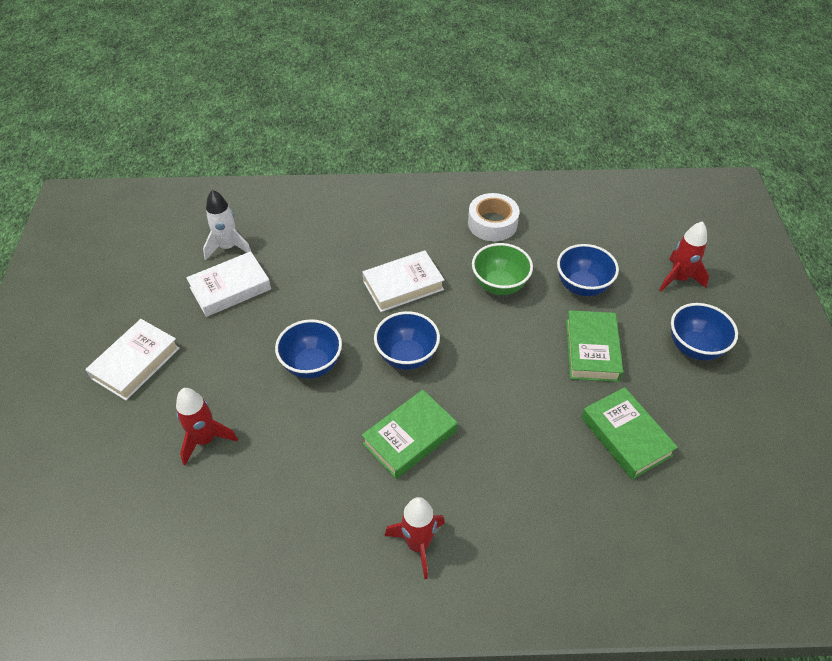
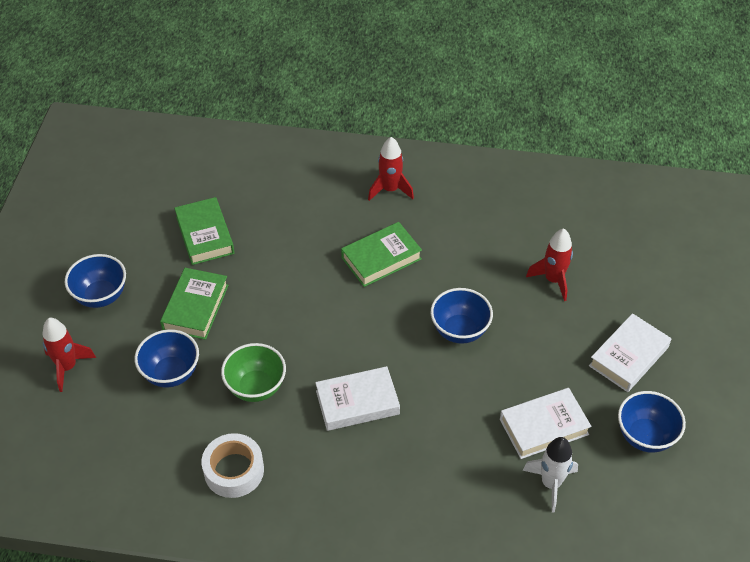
camera: 170 degrees left, 0 degrees up
(407, 356) = (369, 326): blue bowl -> blue bowl (645, 436)

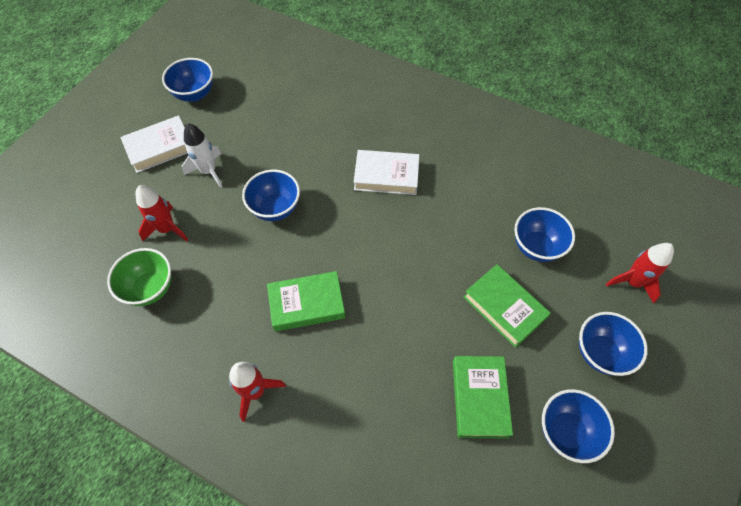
camera: 160 degrees left, 10 degrees up
(129, 233) = (566, 431): none -> blue bowl
(195, 307) = (504, 307): green book -> green book turned 75 degrees counterclockwise
(234, 470) = (496, 155): white tape -> none
(256, 387) = (464, 212): green bowl -> green bowl (150, 288)
(544, 427) = (258, 119): white book -> none
(551, 483) = (278, 85): white rocket -> white rocket (208, 171)

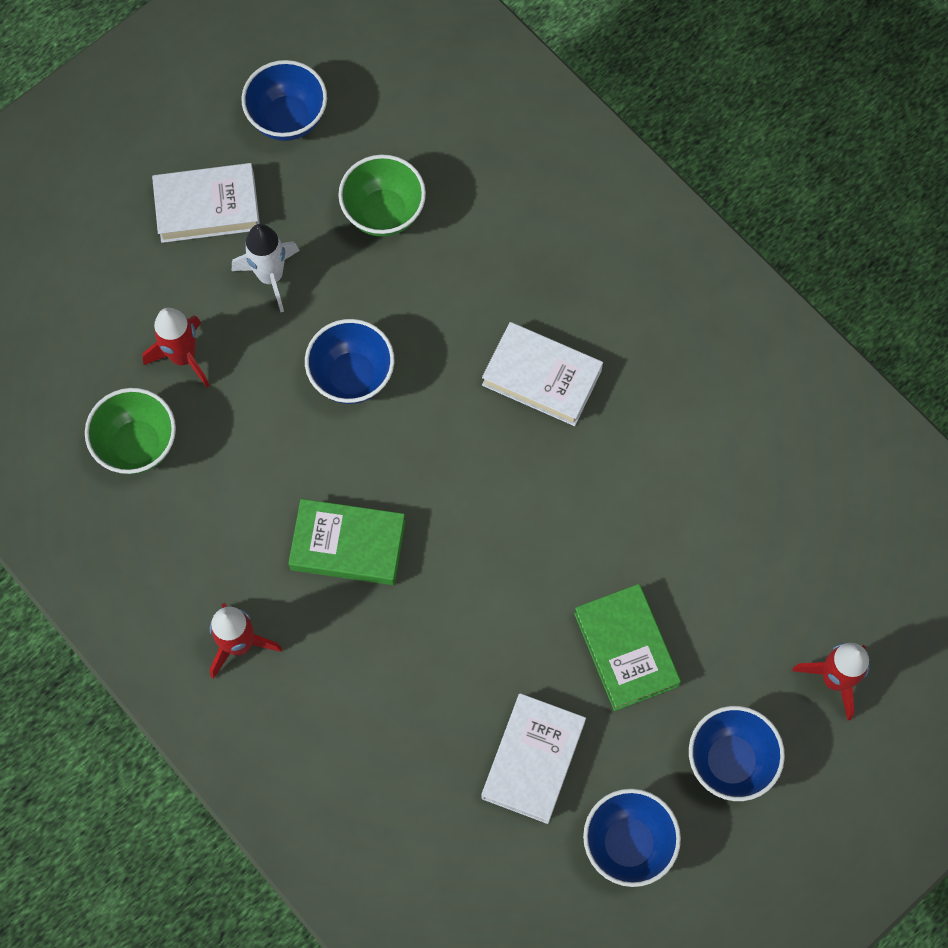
camera: 20 degrees right, 10 degrees up
(264, 122) = (384, 213): none -> green bowl
(479, 398) = (533, 760): green book -> white book
(536, 247) = (719, 575): blue bowl -> none

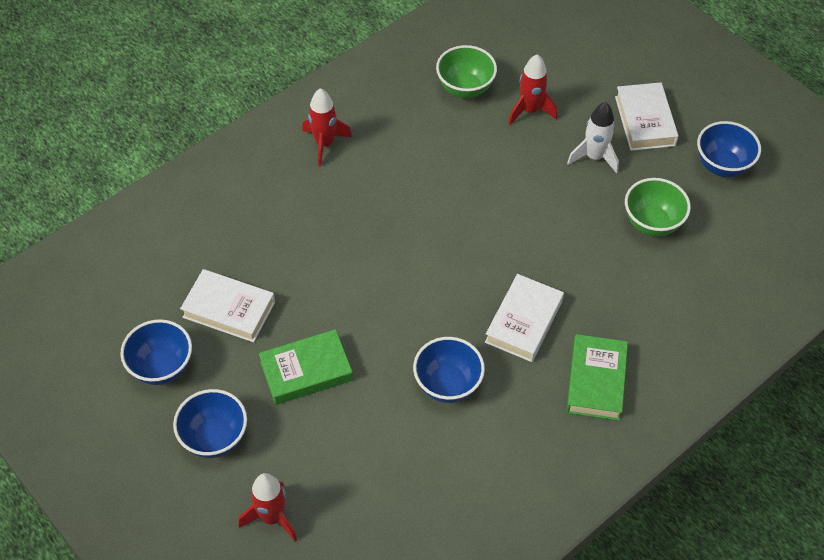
camera: 90 degrees right, 15 degrees down
(348, 545) = (392, 202): green book -> green book (596, 381)
(352, 376) = (519, 204): blue bowl -> blue bowl (447, 384)

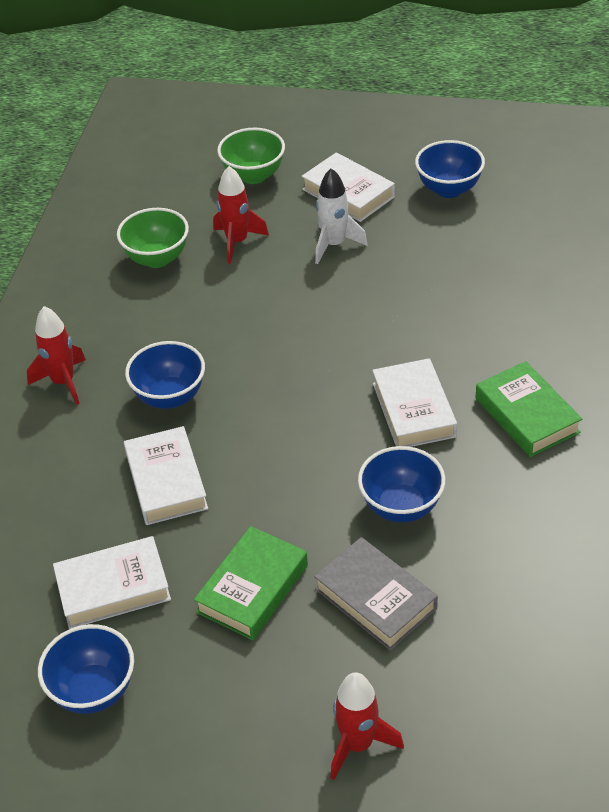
camera: 35 degrees left, 10 degrees down
(214, 438) = (221, 716): blue bowl -> blue bowl (170, 397)
(322, 260) = (166, 481): none -> white book
(371, 434) = (375, 599): none -> grey book
(652, 223) = (439, 265): green bowl -> green bowl (253, 175)

